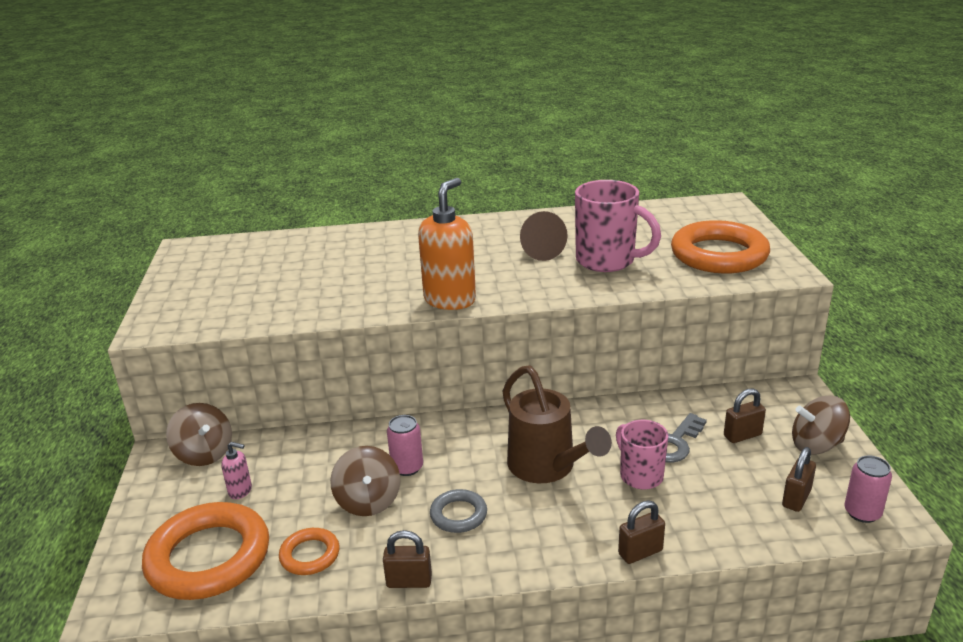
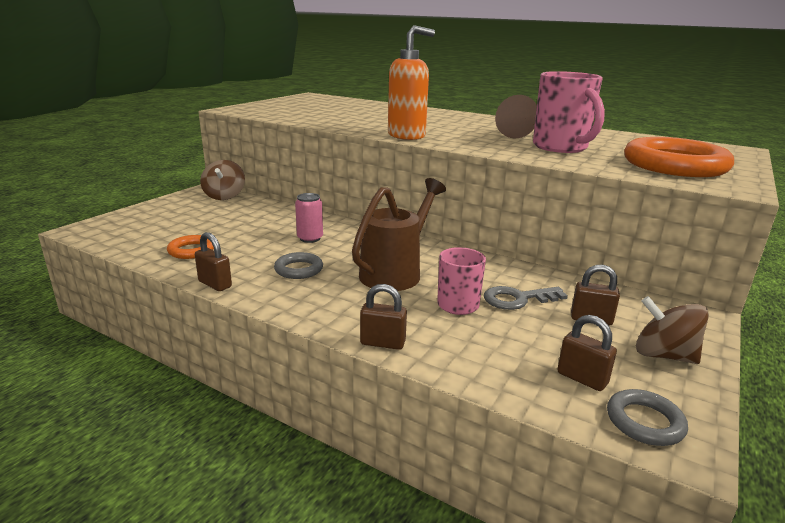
camera: 35 degrees right, 5 degrees down
(209, 557) = (149, 231): orange ring -> none
(240, 491) = (212, 214): pink soap dispenser -> none
(368, 501) = (262, 243): brown spinning top -> none
(547, 467) = (396, 272): brown watering can -> brown watering can turned 150 degrees counterclockwise
(796, 498) = (582, 378): brown padlock -> brown padlock turned 60 degrees clockwise
(862, 513) = (644, 422): pink can -> grey ring

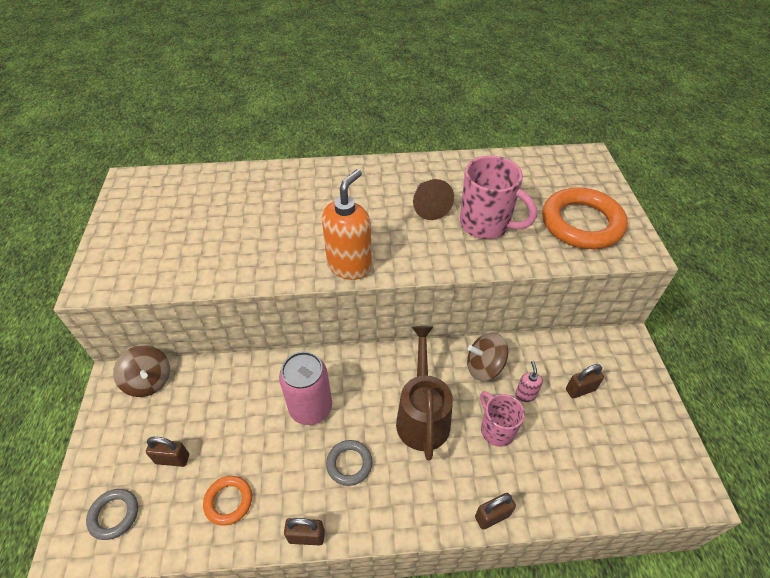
camera: 35 degrees left, 25 degrees up
(310, 238) = (310, 408): pink can -> pink can, size x1.68
(518, 299) = (525, 395): grey key -> pink soap dispenser
(582, 378) = (619, 464): brown padlock -> brown padlock (172, 459)
(644, 422) = (671, 483): grey ring -> grey ring (114, 515)
(663, 355) = (639, 404): brown spinning top -> brown spinning top (484, 367)

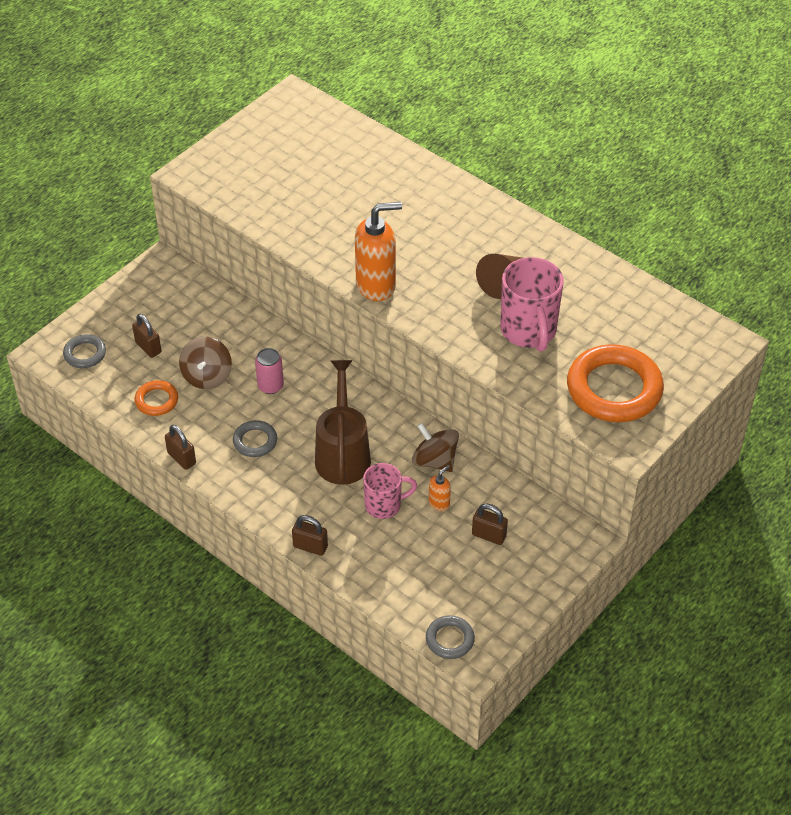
camera: 45 degrees right, 0 degrees up
(149, 381) = (182, 282): brown spinning top -> brown spinning top (207, 376)
(310, 408) = (270, 386): pink can -> pink can, size x0.59
(422, 415) = (343, 454): brown watering can -> brown watering can turned 45 degrees counterclockwise
(496, 429) = (384, 505): pink mug -> pink mug turned 60 degrees clockwise
(525, 395) = (439, 503): pink soap dispenser -> orange soap dispenser
(665, 494) = (450, 639): none -> grey ring

